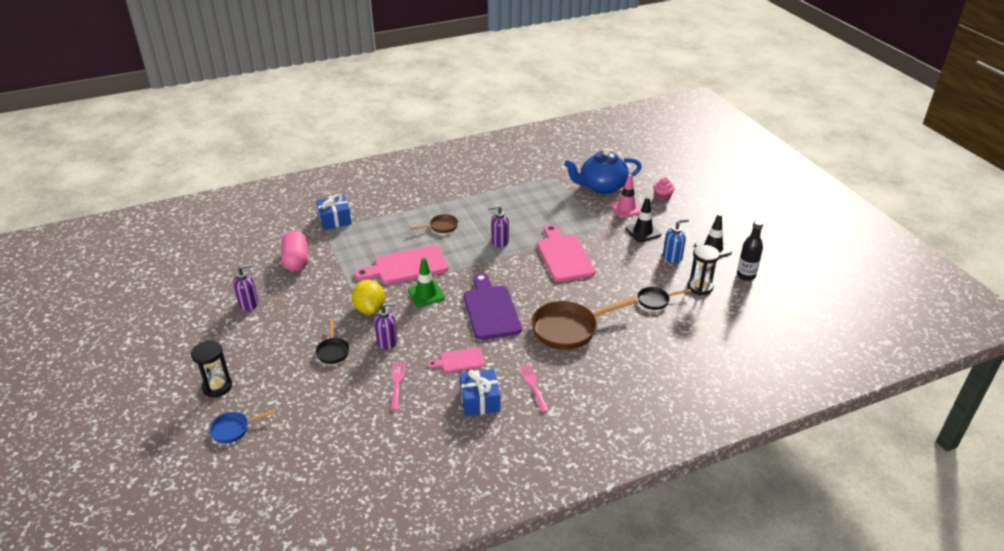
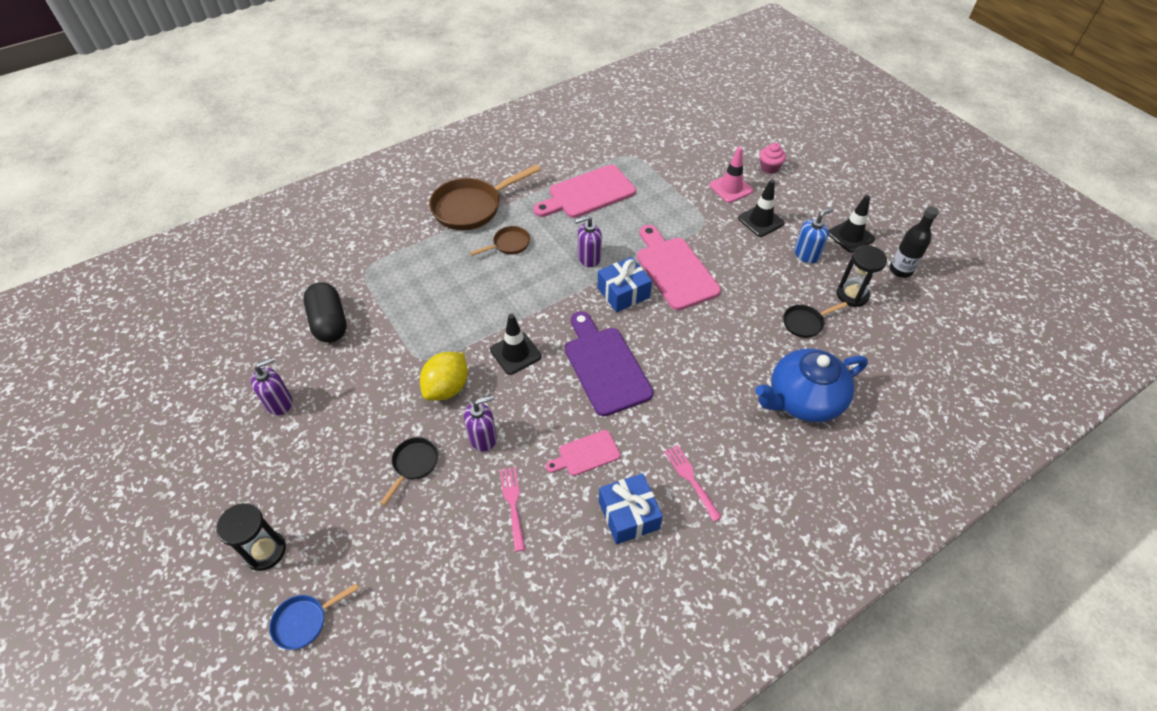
camera: 10 degrees left, 15 degrees up
(296, 260) = (329, 323): pink capsule -> black capsule
(333, 351) = (413, 464): black pan -> black pan turned 135 degrees counterclockwise
(335, 219) = (366, 250): blue gift -> blue gift (623, 292)
(370, 309) = (447, 388): yellow lemon -> yellow lemon turned 60 degrees clockwise
(407, 266) = (479, 312): pink cutting board -> pink cutting board (588, 193)
(426, 294) = (515, 353): green traffic cone -> black traffic cone
(569, 329) = (712, 382): brown pan -> brown pan (472, 207)
(601, 187) = (692, 160): blue teapot -> blue teapot (803, 400)

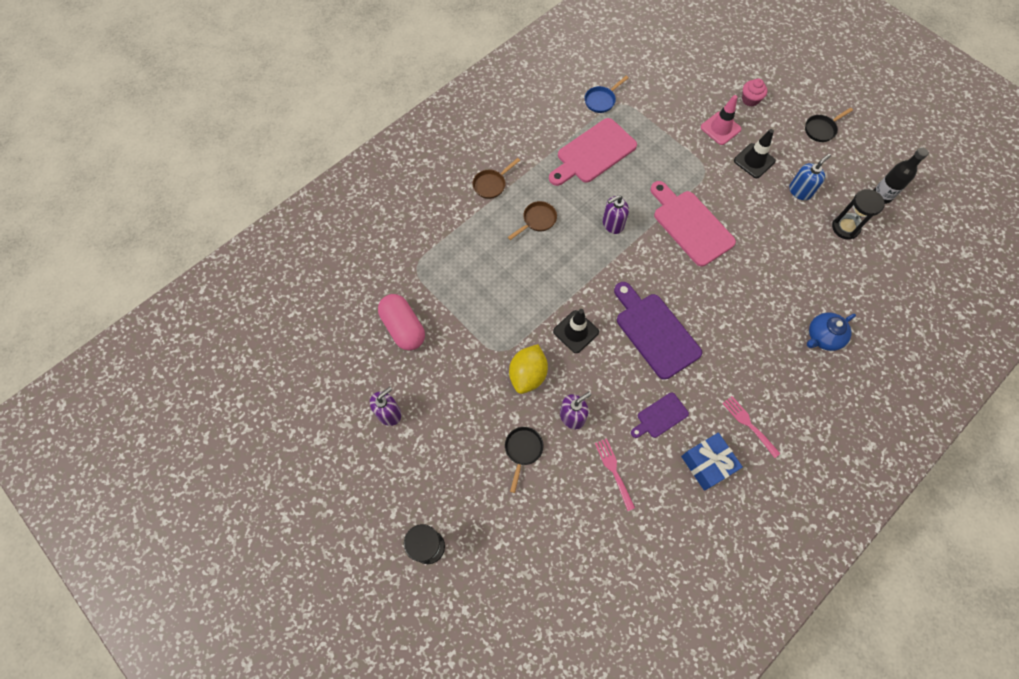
camera: 10 degrees left, 15 degrees up
(304, 621) = (481, 597): blue pan -> blue pan (601, 100)
(329, 323) = (403, 328): black capsule -> pink capsule
(472, 207) = (491, 184): brown pan -> brown pan, size x0.51
(586, 454) = (660, 416): pink cutting board -> purple cutting board
(623, 292) = (652, 256): blue gift -> none
(803, 400) = (823, 337): blue teapot -> blue teapot, size x0.60
(805, 323) = (811, 262): black pan -> black pan (821, 129)
(850, 236) = (834, 166): black traffic cone -> none

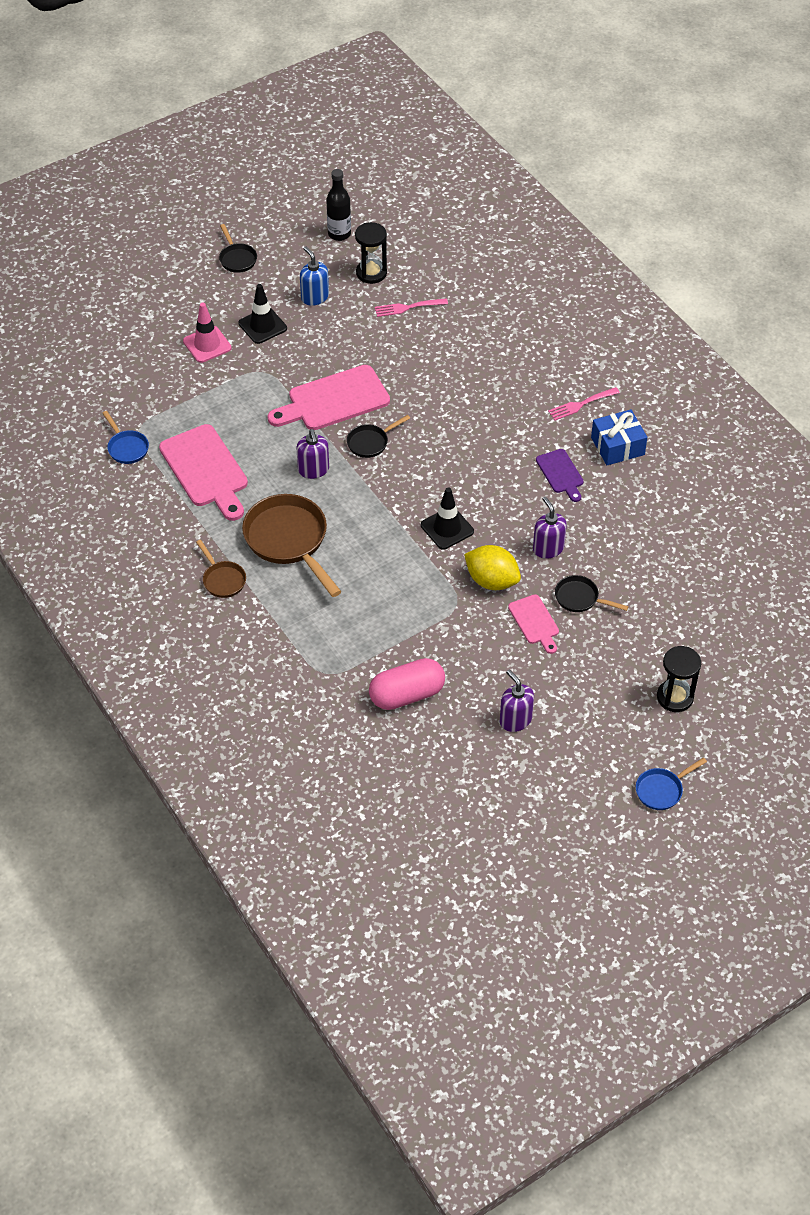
camera: 80 degrees left, 15 degrees down
(330, 544) = (662, 790): none -> blue pan
(490, 415) = (534, 622): none -> pink cutting board
(537, 220) = (289, 541): brown pan -> brown pan, size x1.97
(614, 471) = (614, 523): pink fork -> pink fork (408, 307)
(653, 259) = (370, 442): none -> black pan
(655, 332) = (462, 458): purple cutting board -> none
(750, 100) = (174, 309): pink cupcake -> none
(823, 337) = (496, 324): blue teapot -> none

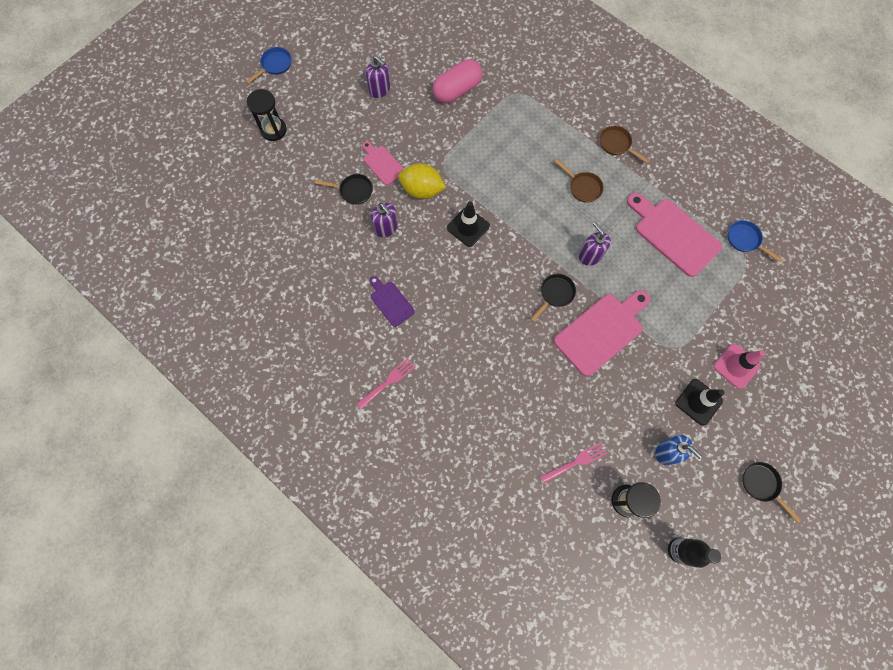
camera: 165 degrees right, 20 degrees up
(289, 541) = (583, 187): brown pan -> brown pan, size x0.51
(617, 446) = (348, 343): blue gift -> none

